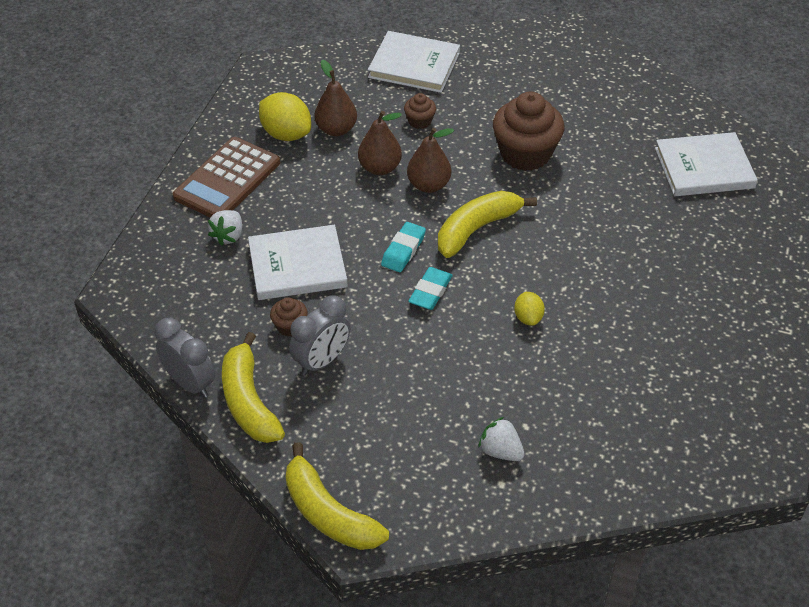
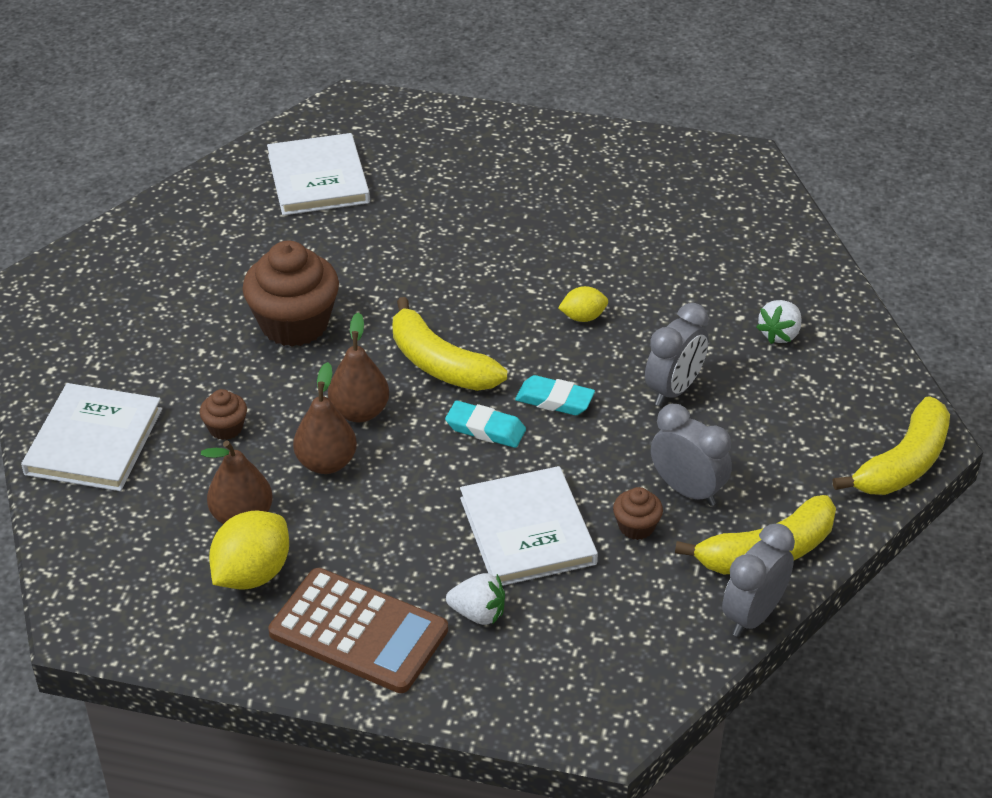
camera: 95 degrees left, 5 degrees down
(435, 367) = (674, 389): none -> grey clock

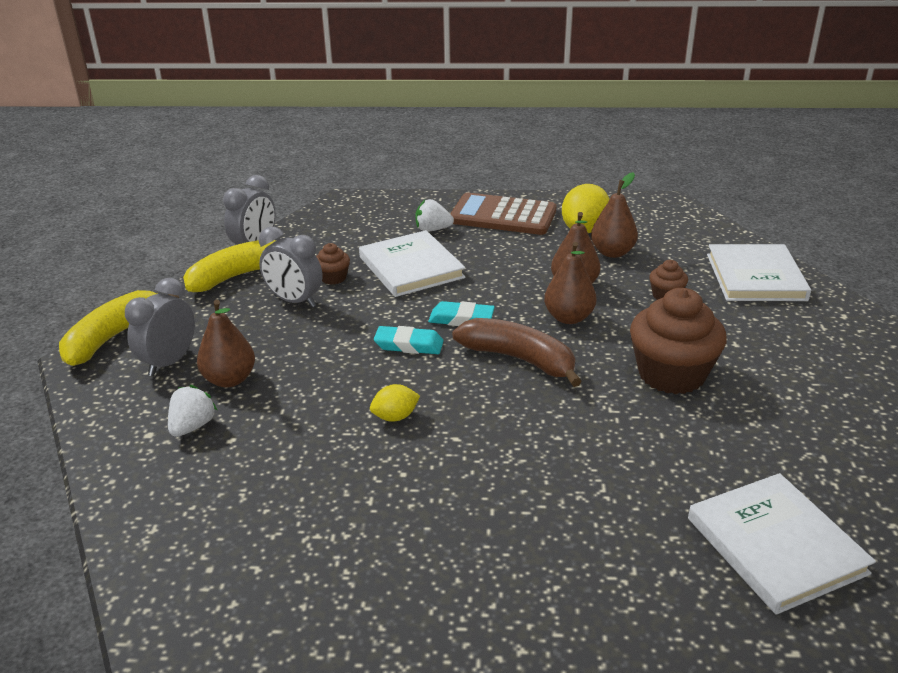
camera: 170 degrees right, 10 degrees down
(440, 364) = (519, 359): yellow banana -> brown banana
(674, 389) = (303, 365): grey clock -> grey clock (169, 362)
(752, 383) = (229, 379): none -> brown pear

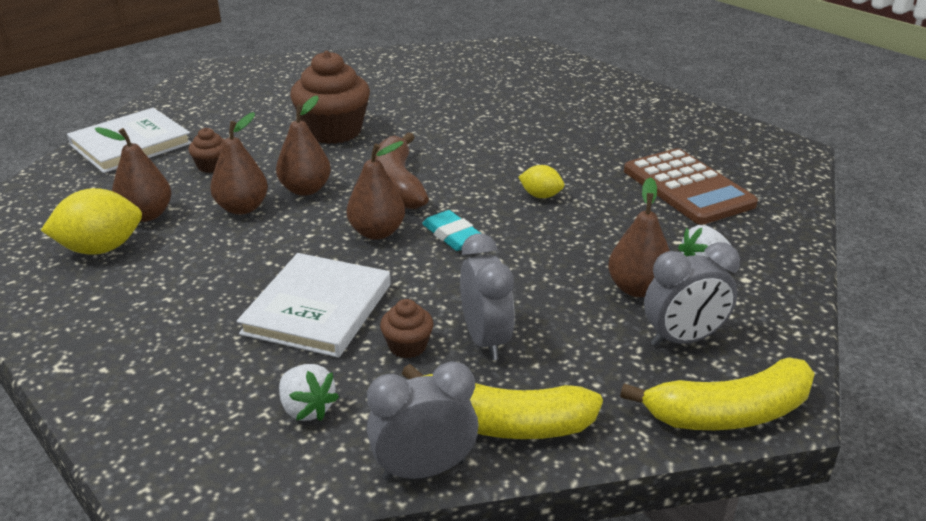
camera: 135 degrees left, 0 degrees up
(432, 230) = (202, 347): white strawberry -> white strawberry (307, 409)
(461, 319) = (377, 232): turquoise eraser -> brown pear
(503, 216) = (107, 316): brown calculator -> brown calculator (687, 188)
(775, 545) = (451, 72): white book -> none

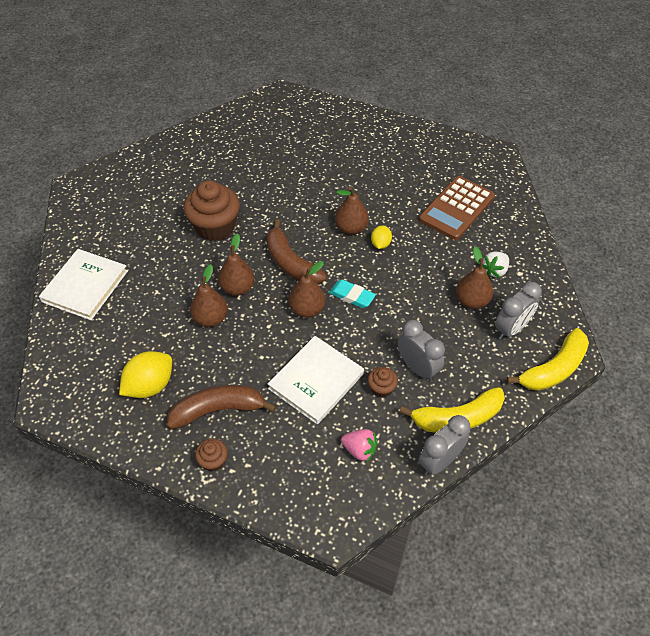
camera: 25 degrees left, 20 degrees up
(146, 215) = (154, 347): brown pear -> brown pear (351, 228)
(156, 298) = (218, 410): none -> brown banana
(212, 166) = (160, 288): brown cupcake -> brown cupcake (213, 461)
(307, 409) = (359, 450): white strawberry -> pink strawberry
(318, 309) = (316, 381): white book -> white book turned 45 degrees clockwise
(540, 196) = (380, 244): yellow lemon -> yellow lemon turned 75 degrees counterclockwise
(687, 188) = (457, 208): brown calculator -> brown calculator turned 90 degrees clockwise

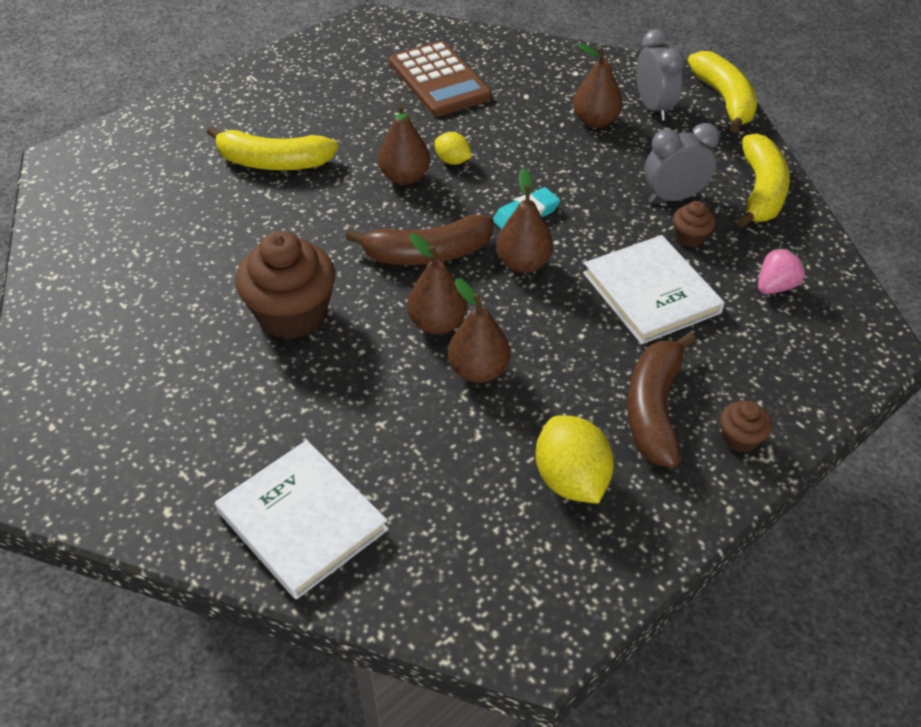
camera: 65 degrees left, 5 degrees down
(328, 169) = (273, 162): none -> yellow banana
(439, 461) = (815, 225): grey clock -> none
(494, 270) = (560, 88): white strawberry -> none

